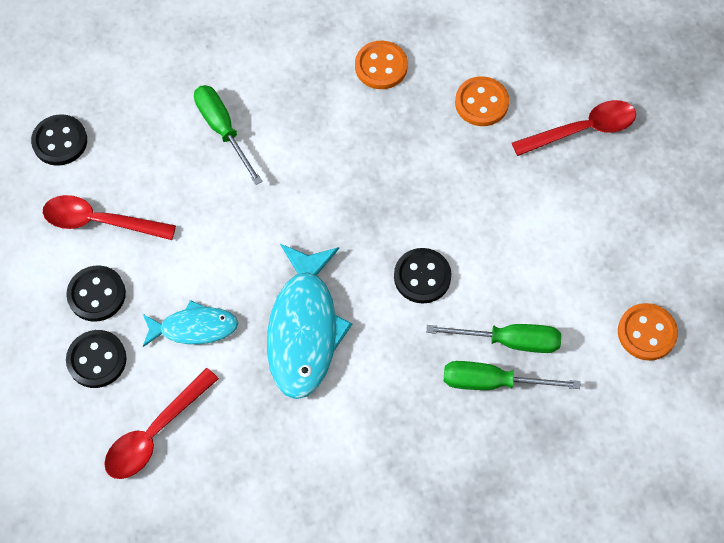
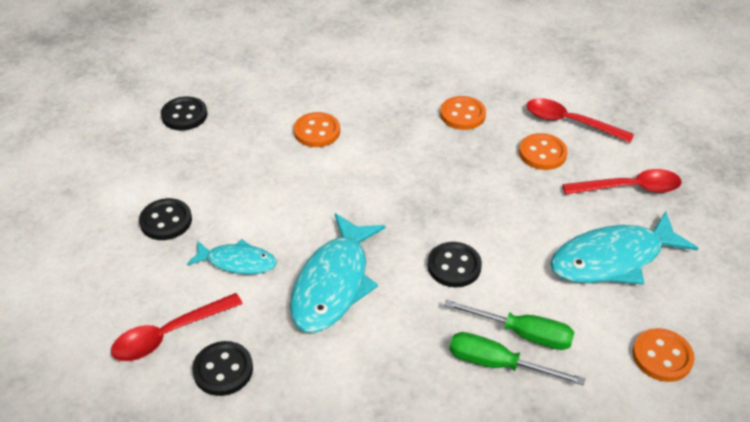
camera: 15 degrees right, 20 degrees down
(97, 360) = (144, 267): black button -> black button (223, 370)
(100, 221) = (192, 172): red spoon -> red spoon (570, 122)
(223, 130) = (317, 131): green screwdriver -> orange button
(580, 228) = (612, 259): none -> turquoise fish

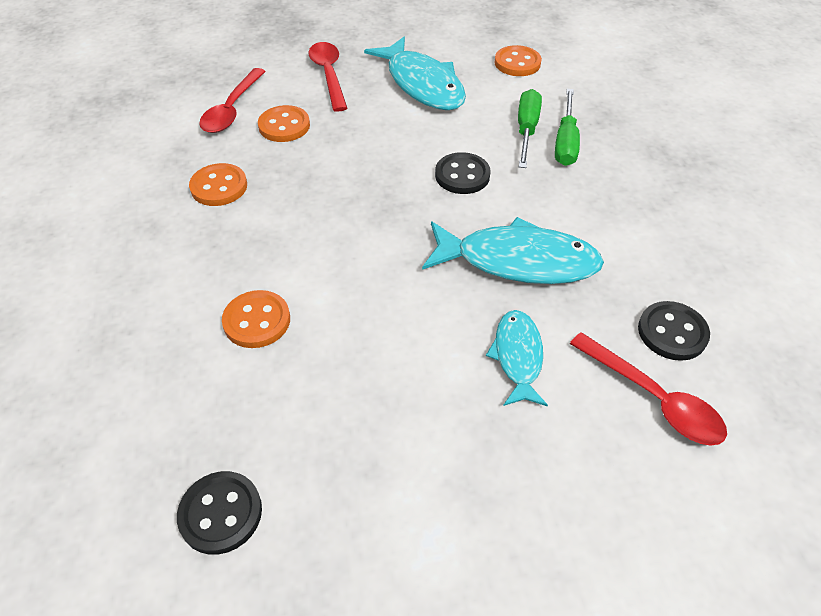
camera: 100 degrees left, 5 degrees up
(166, 221) = (471, 463): black button -> none

